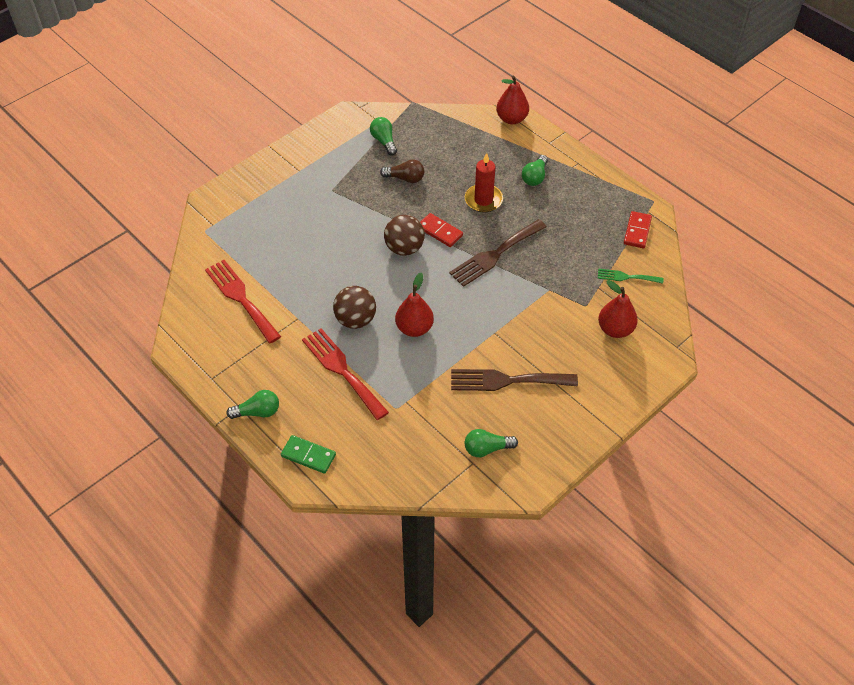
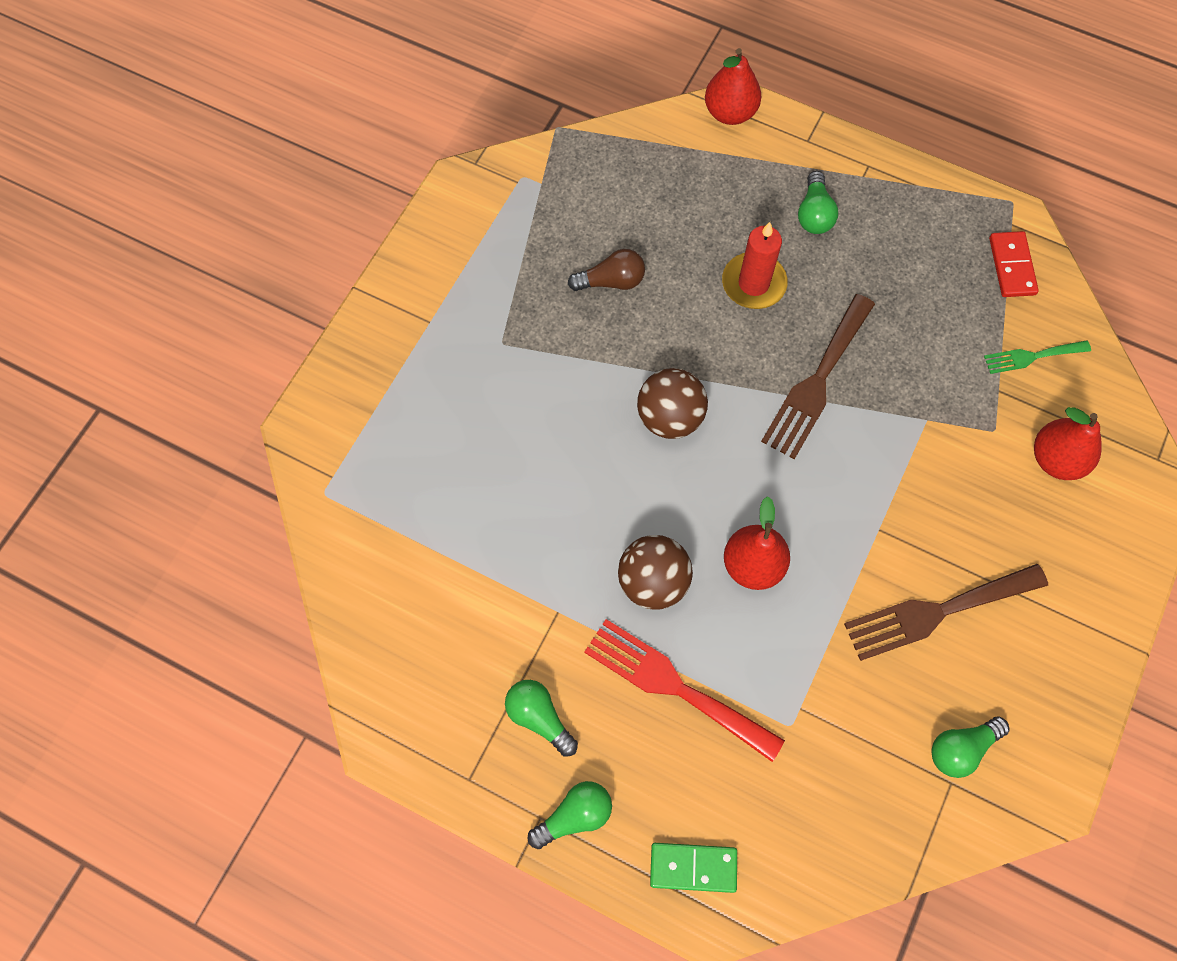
camera: 20 degrees left, 15 degrees up
(241, 298) = (446, 606): red fork -> none
(384, 141) = (544, 219): green light bulb -> green light bulb (539, 717)
(440, 232) = (712, 367): red domino -> none

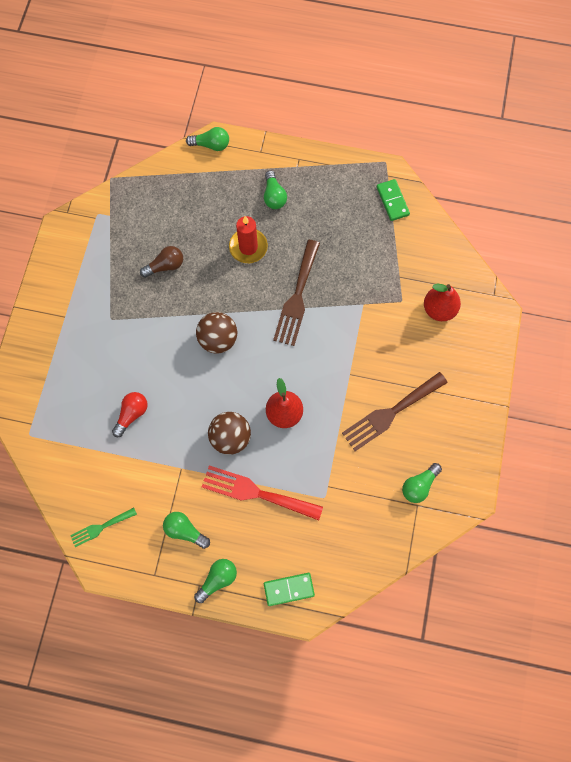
camera: 15 degrees left, 5 degrees up
(498, 503) = (132, 414): none -> red light bulb
(730, 113) = (211, 145): red pear -> green light bulb
(1012, 266) = (392, 201): red domino -> green domino
(1032, 356) = (414, 252): green fork -> green fork (100, 527)

